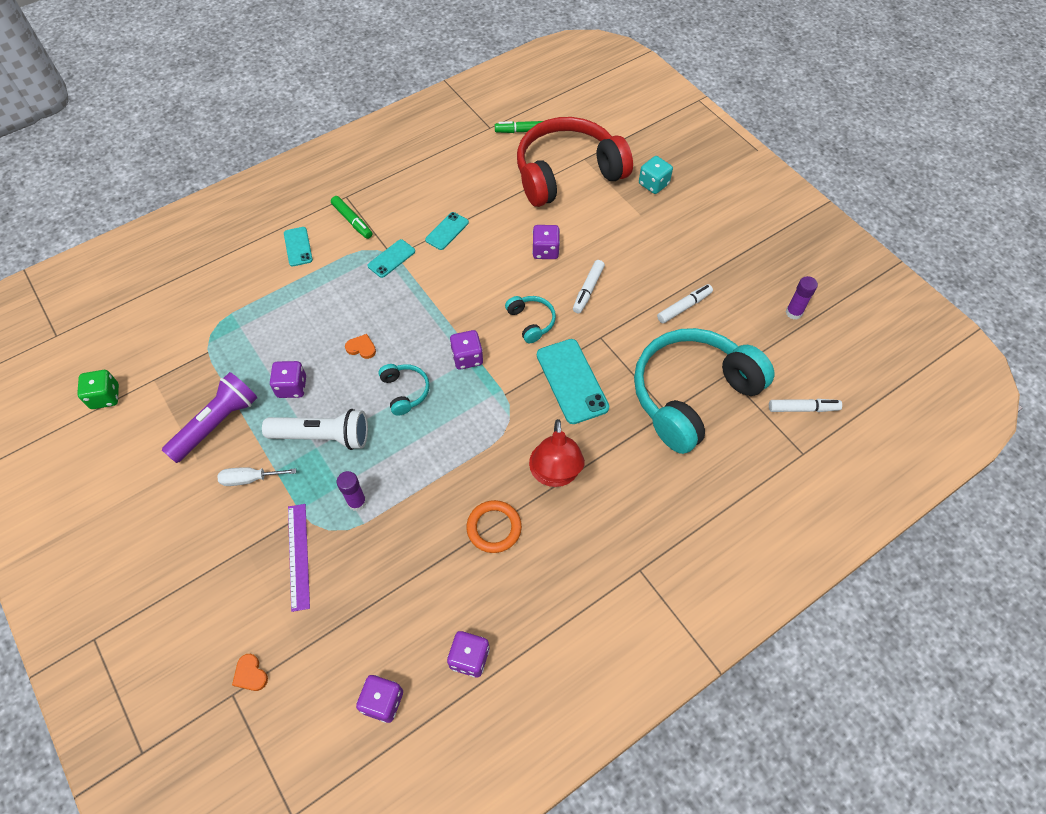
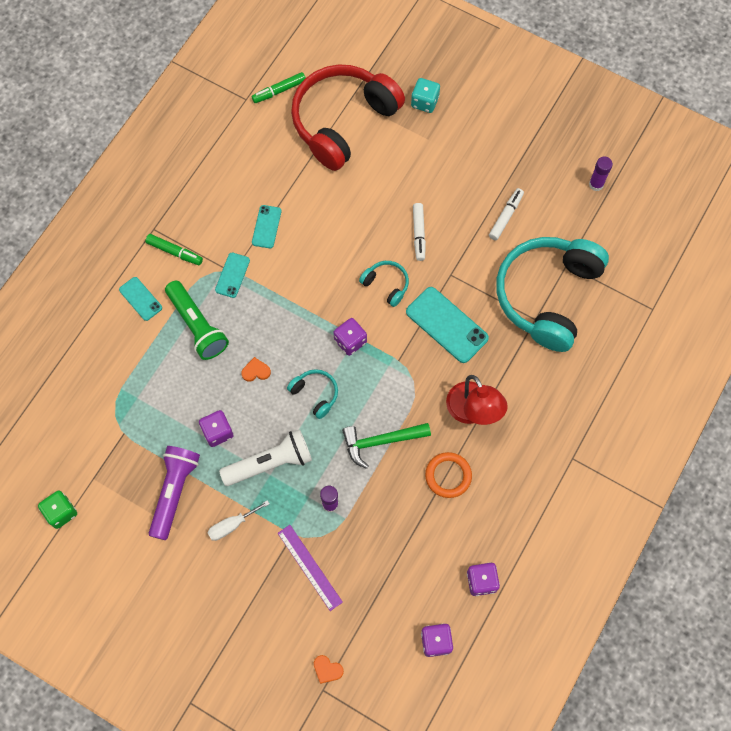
camera: 25 degrees left, 10 degrees up
(333, 288) = (197, 326): none -> green flashlight
(443, 463) = (381, 441): none -> green hammer
(545, 251) = (363, 210): purple dice -> none
(802, 408) = (637, 270): white marker -> none

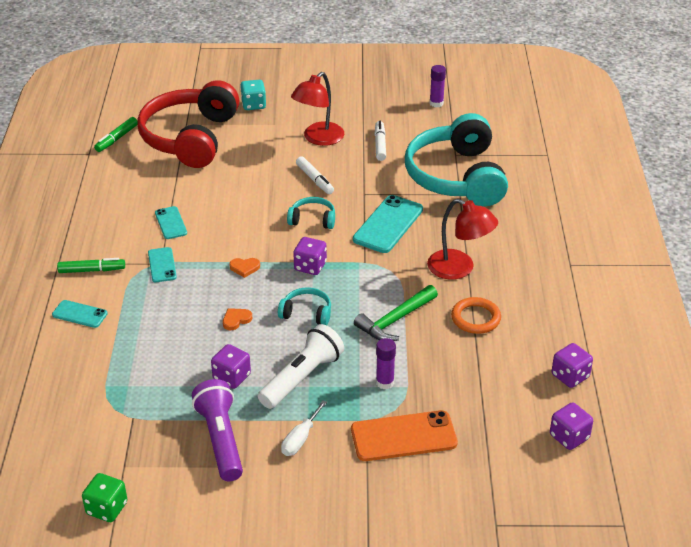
camera: 30 degrees left, 30 degrees down
(197, 326) = (153, 311): green flashlight -> none
(310, 567) = (403, 436): purple ruler -> orange phone
(327, 669) = (486, 506): orange heart -> orange heart (244, 268)
(447, 325) = (388, 224): turquoise phone -> turquoise phone turned 75 degrees counterclockwise
(455, 179) = (318, 138): none -> red lamp

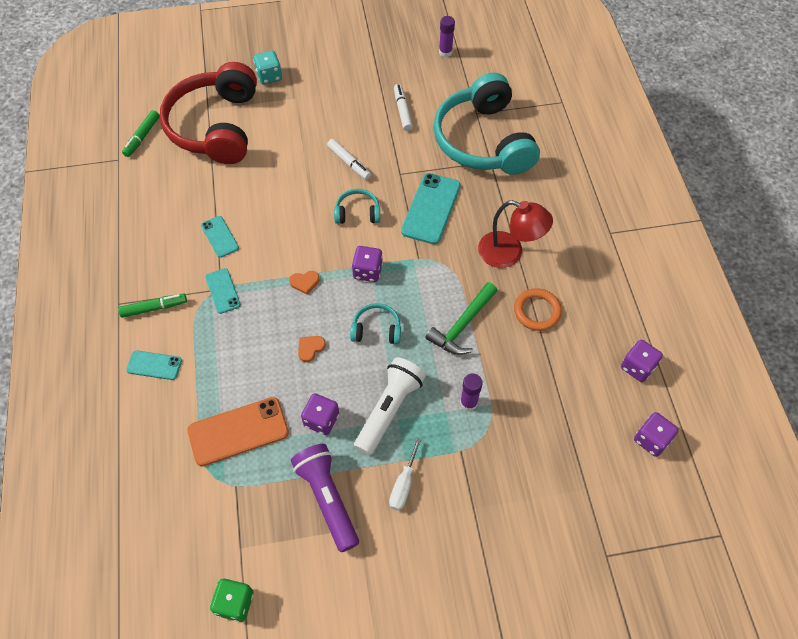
camera: 10 degrees left, 20 degrees up
(318, 138) = (341, 111): red lamp -> none
(403, 436) = (500, 465): orange phone -> orange phone (238, 431)

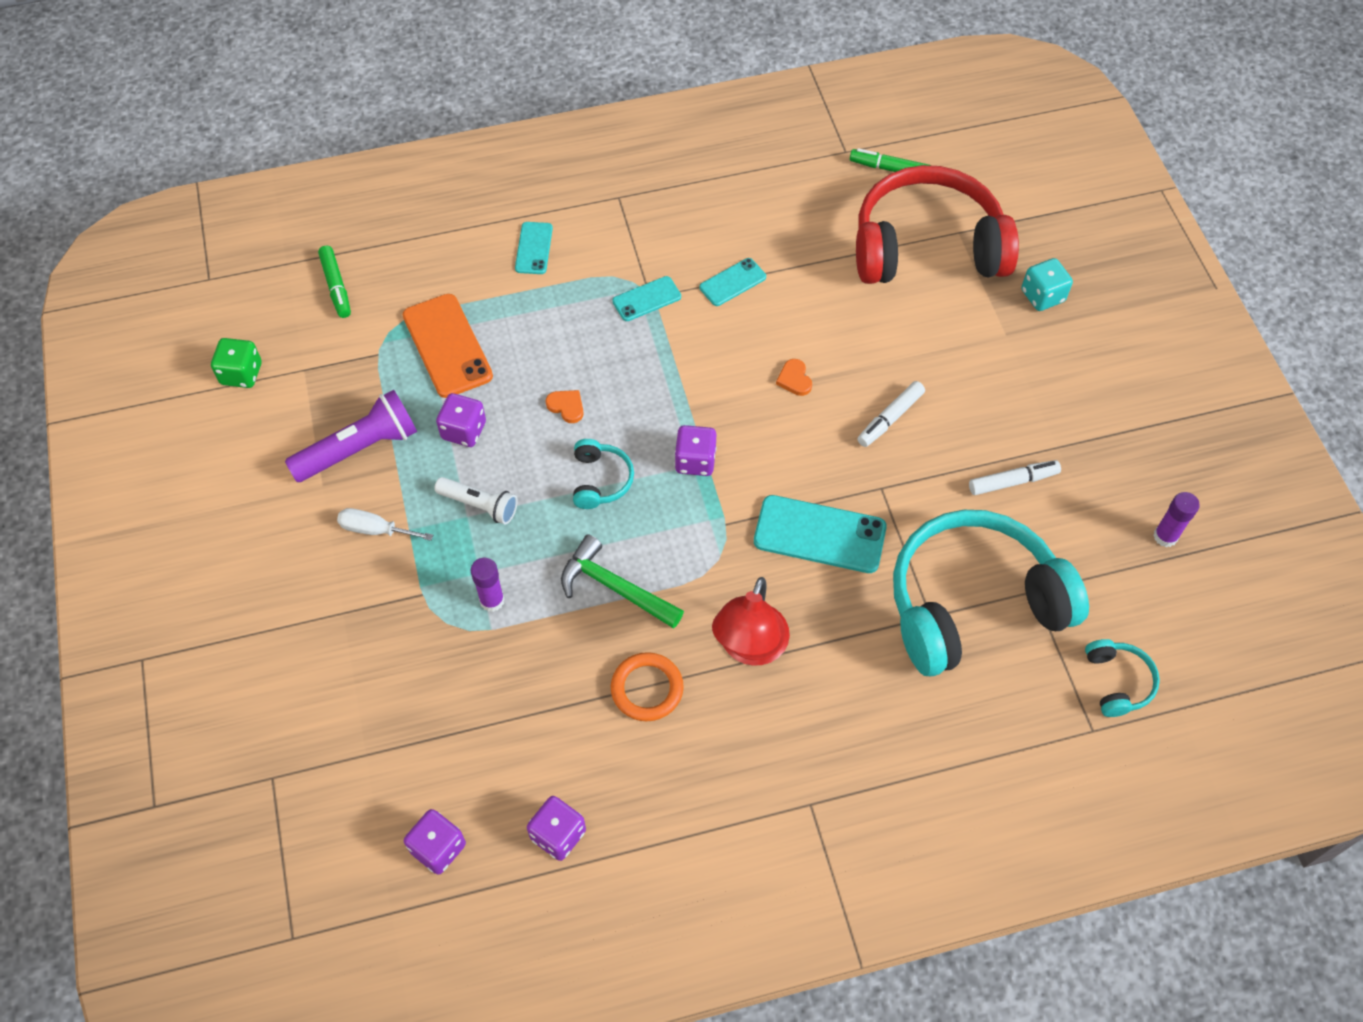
camera: 85 degrees right, 0 degrees up
(154, 308) = (614, 233): green marker -> green marker (336, 286)
(304, 282) = (669, 388): orange heart -> orange heart (794, 379)
(357, 213) = (797, 438): turquoise headphones -> turquoise headphones (1117, 682)
(389, 410) = (479, 505): white flashlight -> white flashlight, size x0.63

